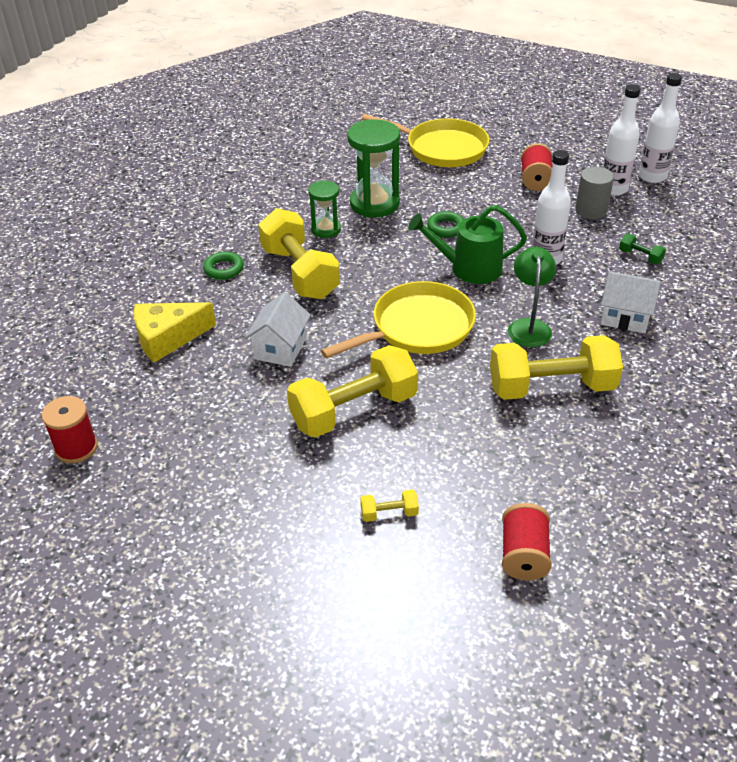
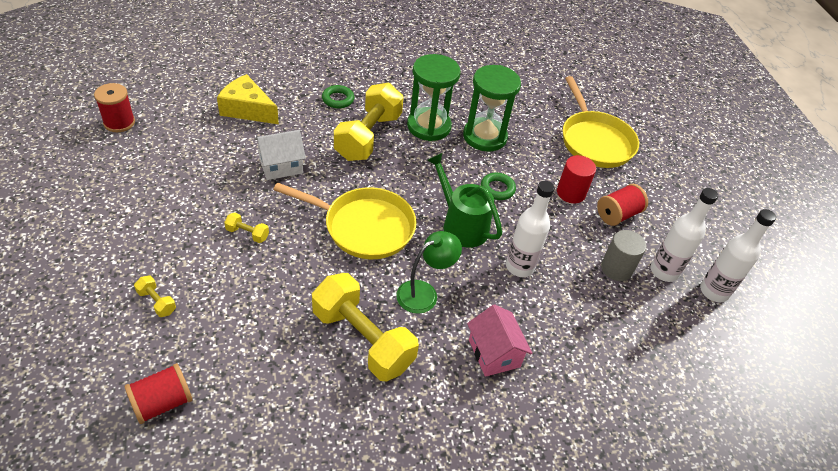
camera: 45 degrees right, 5 degrees up
(326, 229) = (429, 126): green hourglass -> green hourglass, size x1.73
(354, 410) = (247, 234): yellow dumbbell -> yellow dumbbell, size x0.41
(489, 191) = (571, 193): none -> red cylinder
(625, 317) = (494, 353): white house -> pink house
(640, 257) = (587, 330): green dumbbell -> none

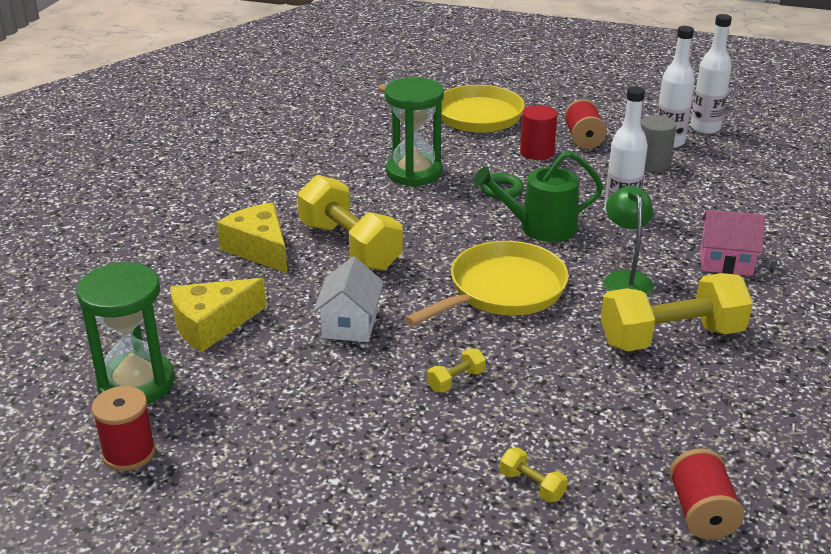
camera: 55 degrees left, 15 degrees down
(157, 302) = (532, 485): yellow dumbbell -> yellow dumbbell turned 60 degrees clockwise
(338, 99) = (259, 249): green ring -> yellow cheese
(429, 126) = (366, 201): green hourglass -> green hourglass (136, 383)

